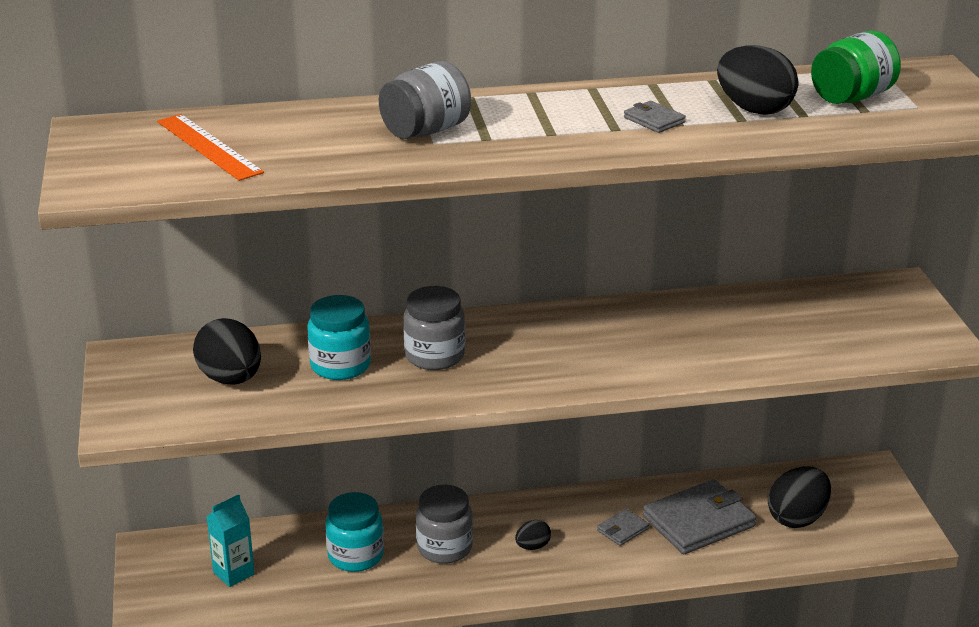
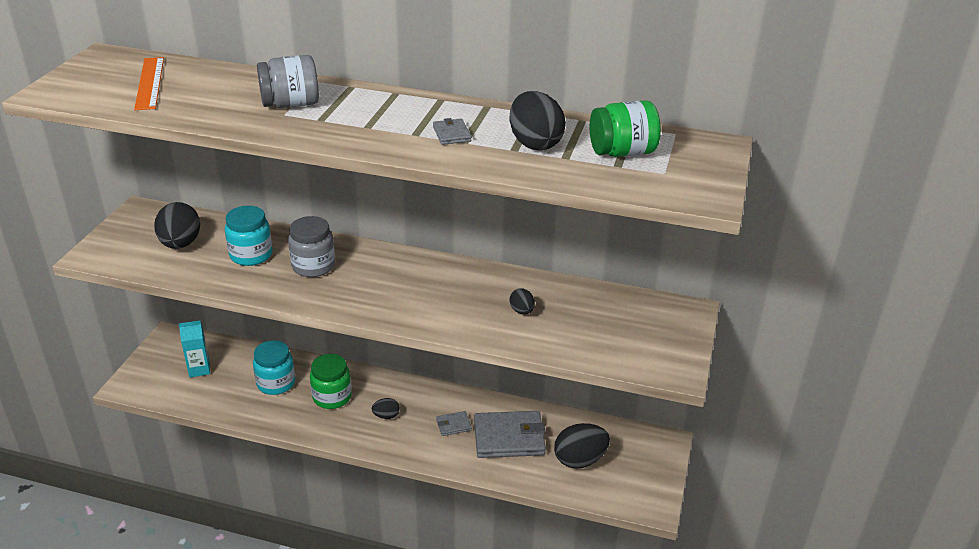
camera: 25 degrees right, 5 degrees up
(444, 548) = (332, 397): grey jar -> green jar
(729, 334) = (522, 311): none -> black egg

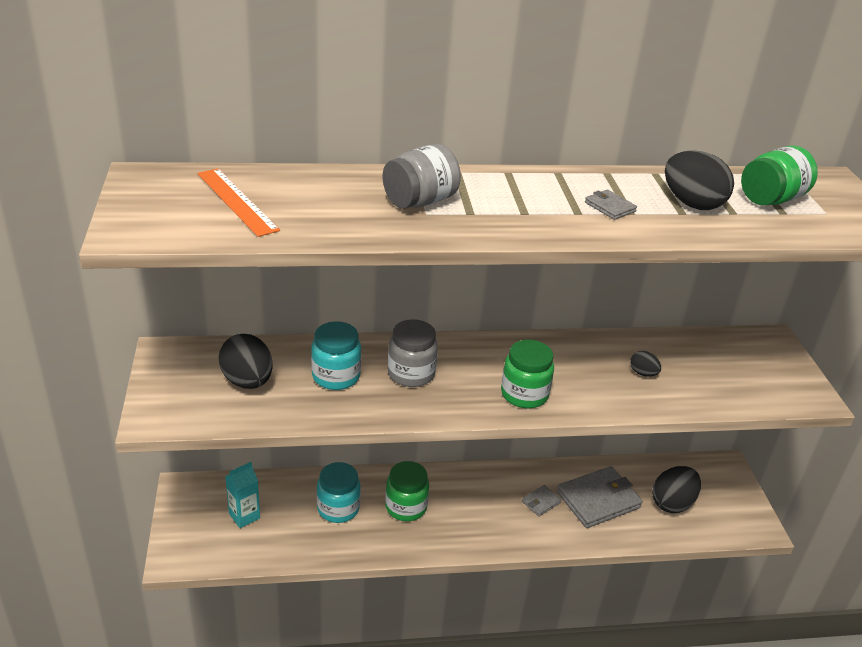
camera: 25 degrees left, 0 degrees up
(386, 416) = (472, 511): black egg -> none
(394, 303) = (524, 394): none -> green jar

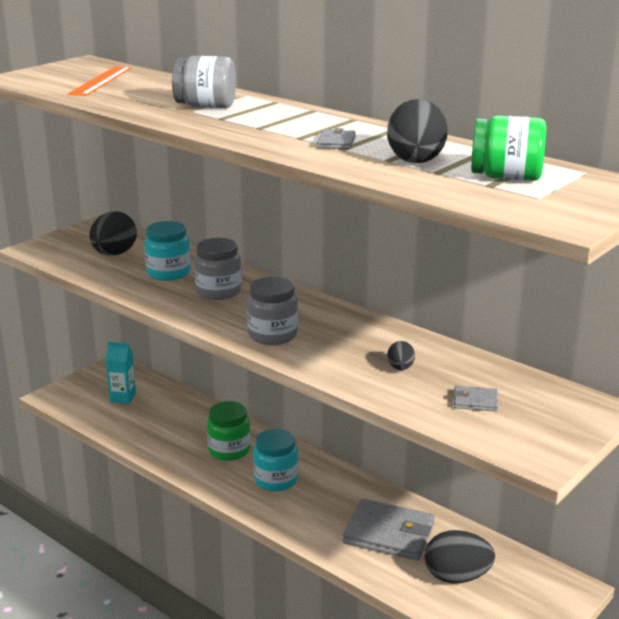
camera: 50 degrees right, 10 degrees down
(338, 508) = (184, 426): turquoise jar -> turquoise jar (276, 480)
(524, 394) = (272, 335): green jar -> grey jar
(541, 502) = (336, 506): grey wallet -> grey wallet (475, 401)

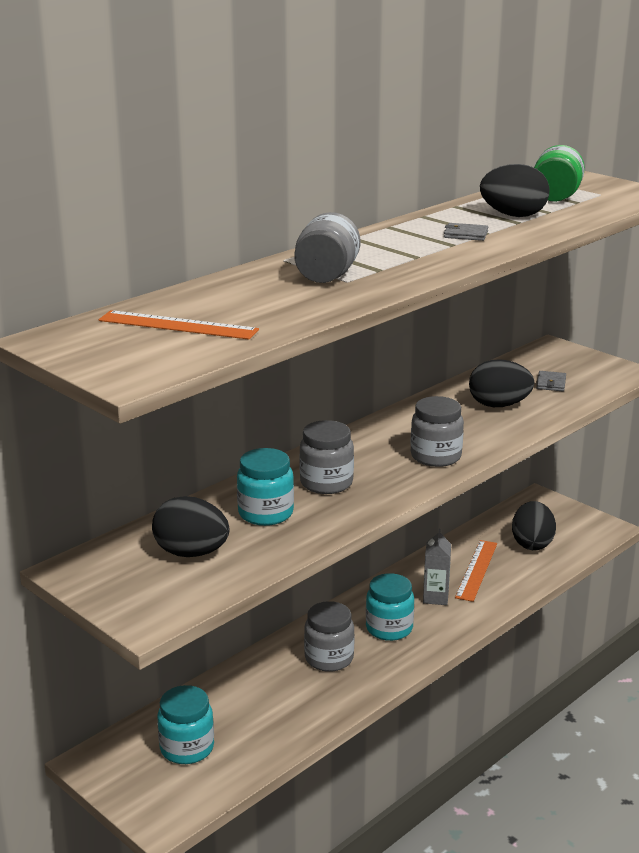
camera: 85 degrees left, 0 degrees up
(123, 398) = (187, 748): turquoise carton -> turquoise jar
(229, 450) = (329, 658): green jar -> grey jar
(331, 506) = (435, 597): none -> grey carton
(389, 534) = (476, 570): grey wallet -> orange ruler
(400, 368) = (499, 405): black egg -> black egg, size x1.95

